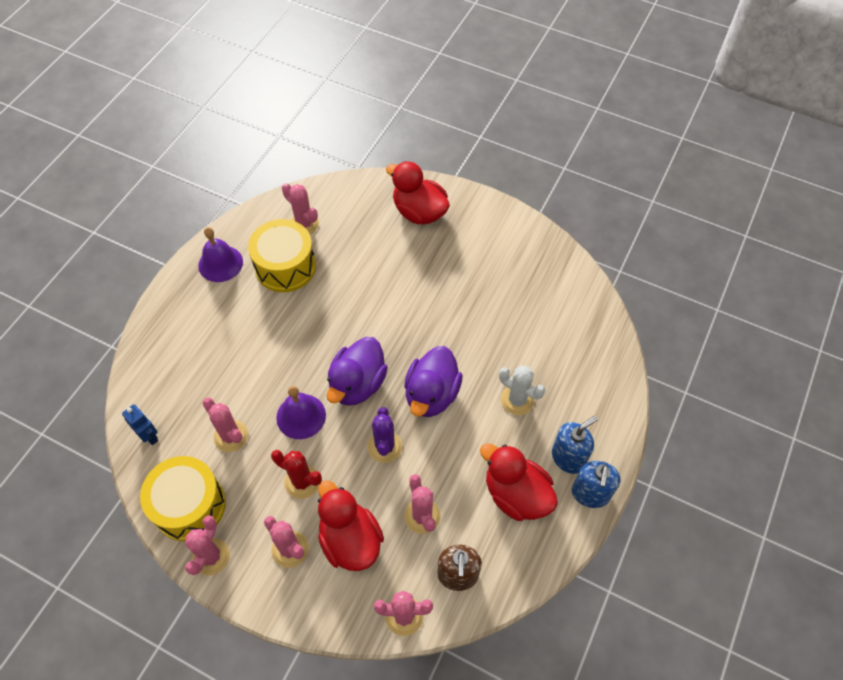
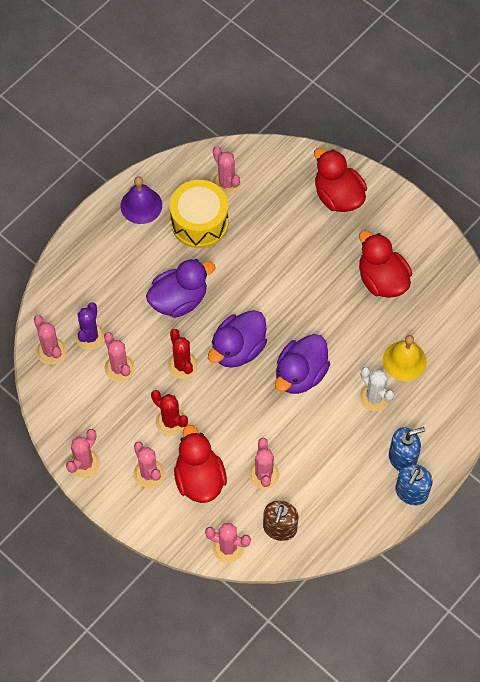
camera: 15 degrees right, 5 degrees up
(149, 436) = (51, 351): blue robot -> pink cactus
(189, 506) = (74, 418): yellow drum -> none
(281, 348) = (179, 300): none -> purple duck
(301, 416) = (182, 365): purple bell -> red cactus
(385, 446) = (247, 409): purple cactus -> purple cactus (90, 336)
(516, 494) = (348, 477): red duck -> red duck (382, 280)
(536, 354) = (404, 360): none -> yellow bell

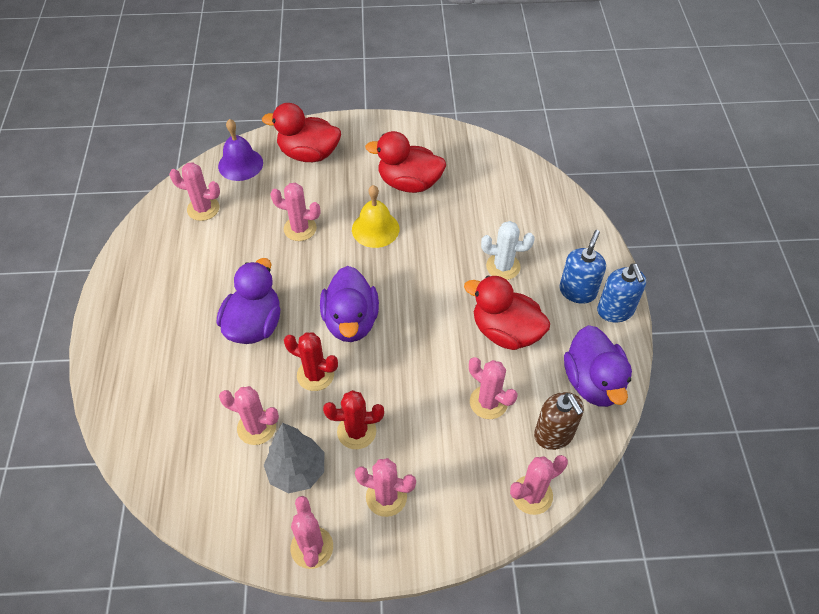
camera: 45 degrees left, 10 degrees down
(51, 351) = (168, 470): pink cactus -> pink cactus (300, 229)
(90, 336) = (198, 424): purple cactus -> none
(116, 414) = (297, 471): none -> grey tree
(141, 205) = (139, 279): purple bell -> purple bell (240, 164)
(199, 222) = (209, 253): yellow drum -> none
(199, 478) = (438, 457): red duck -> red duck (505, 332)
(300, 374) = (425, 297): purple duck -> purple duck (593, 382)
(404, 360) = (493, 223): yellow bell -> yellow bell (375, 229)

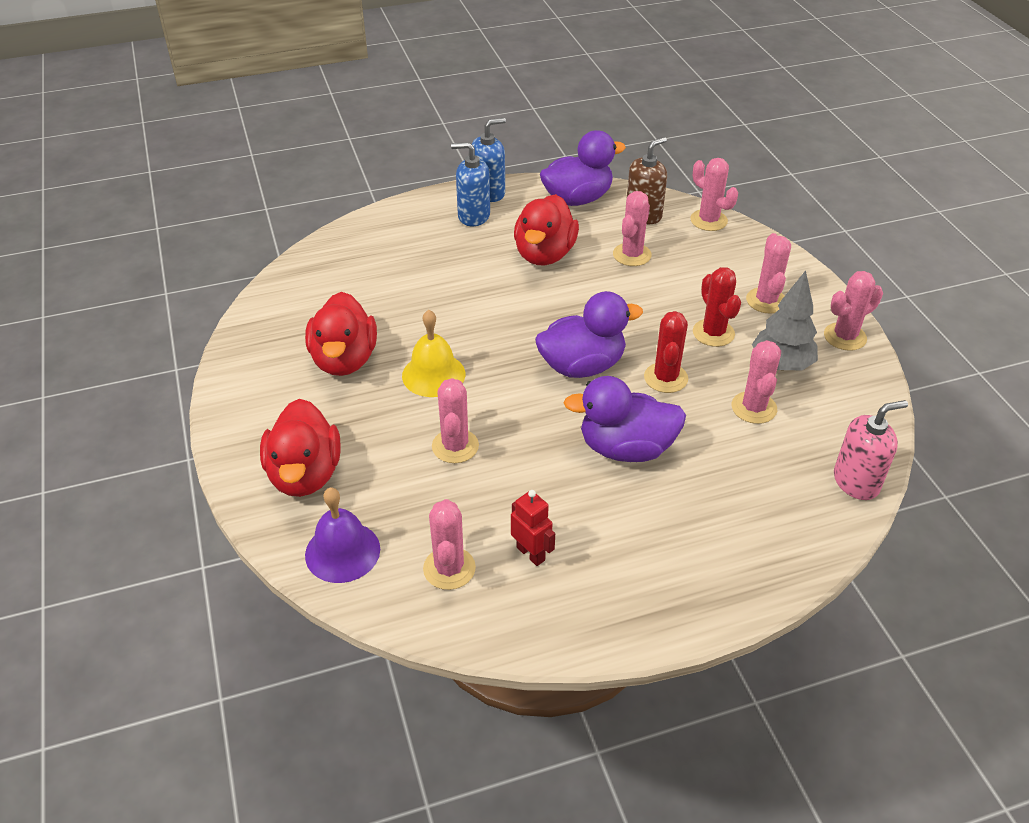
camera: 105 degrees left, 10 degrees down
(150, 469) = (856, 482): none -> pink soap dispenser
(193, 249) = (531, 553): none -> red robot
(503, 266) = (458, 266): white cactus -> none

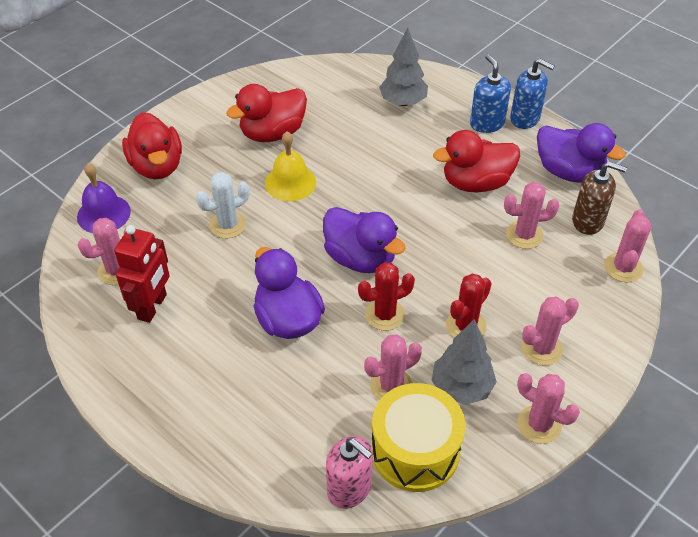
camera: 60 degrees right, 5 degrees up
(305, 474) = (157, 166): red duck -> red duck turned 75 degrees counterclockwise
(391, 252) = (403, 102): none -> grey tree
(455, 446) = (228, 225): pink cactus -> white cactus
(531, 553) = (152, 307): red robot -> red robot, size x1.59
(835, 421) = (415, 450): none -> yellow drum

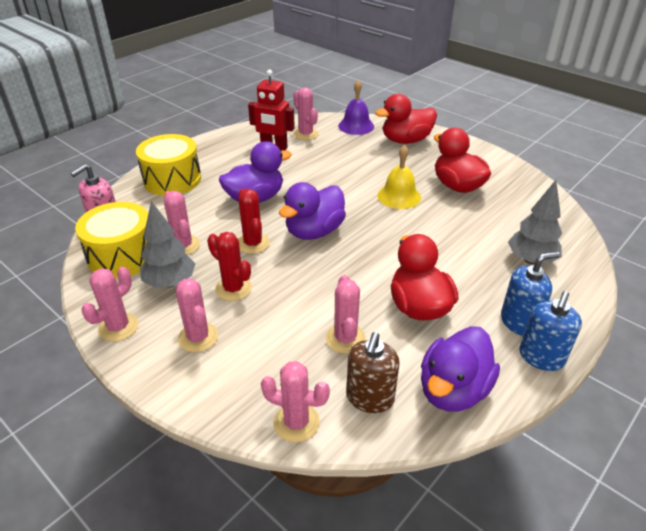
camera: 90 degrees right, 10 degrees down
(228, 225) = (349, 171): white cactus -> none
(230, 426) = (172, 179): none -> yellow drum

